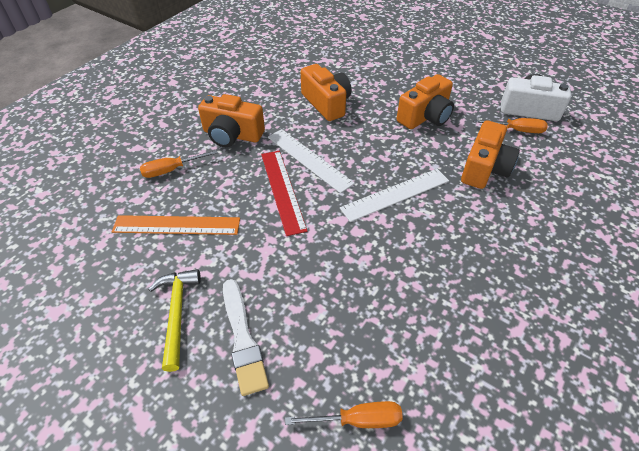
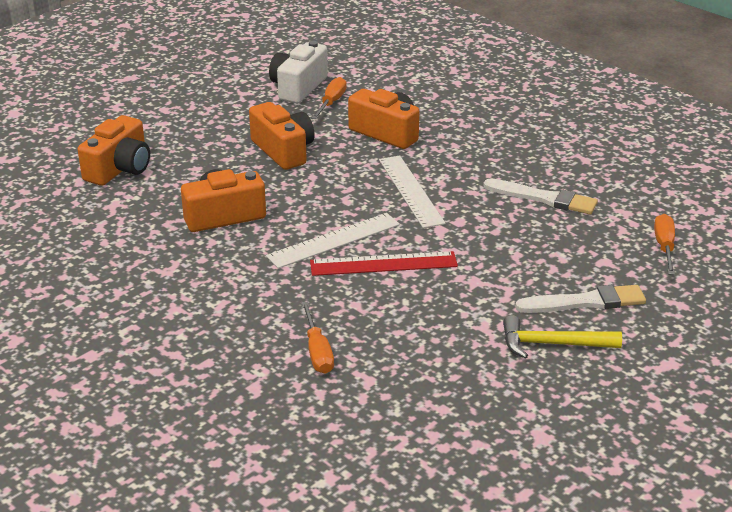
camera: 80 degrees left, 15 degrees down
(176, 225) = (423, 346): orange ruler -> none
(232, 135) = (260, 298): orange camera -> orange camera (120, 169)
(419, 294) = (544, 198): none -> white brush

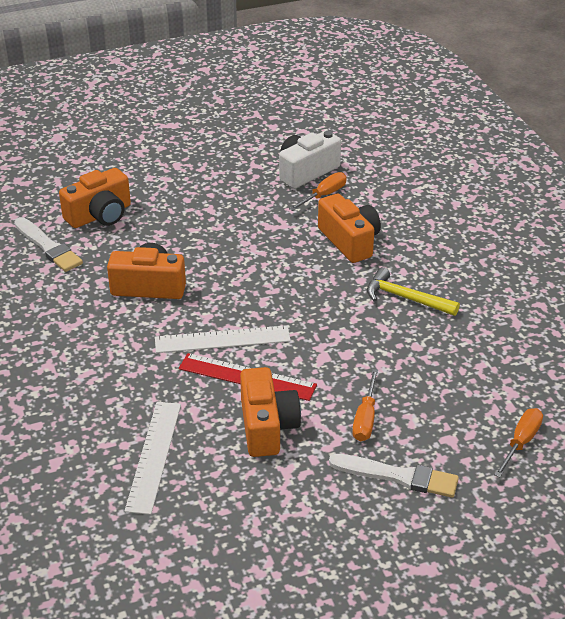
camera: 25 degrees right, 5 degrees up
(283, 151) = (246, 235): orange camera -> orange camera (267, 426)
(317, 352) = (129, 446): orange screwdriver -> orange screwdriver (365, 418)
(410, 191) = (326, 308): white ruler -> white ruler (153, 456)
(544, 198) = (443, 353): white brush -> white brush (48, 247)
(552, 344) = (334, 509): yellow hammer -> yellow hammer (405, 298)

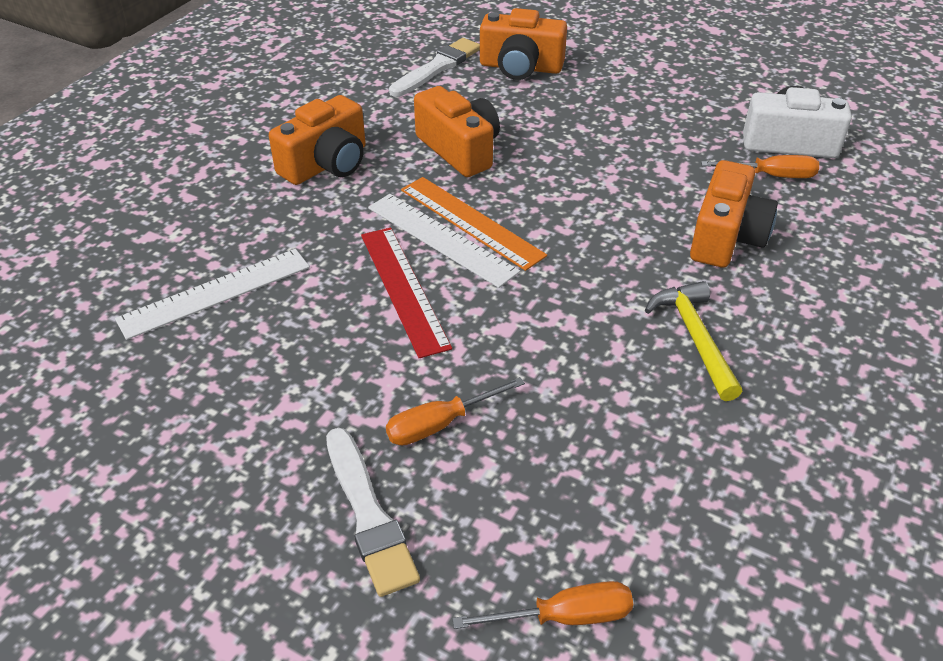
camera: 50 degrees right, 5 degrees up
(48, 247) = (437, 67): white brush -> white brush turned 150 degrees counterclockwise
(222, 320) = (471, 222): none -> orange ruler
(267, 426) = (341, 349): orange camera -> orange camera (326, 164)

